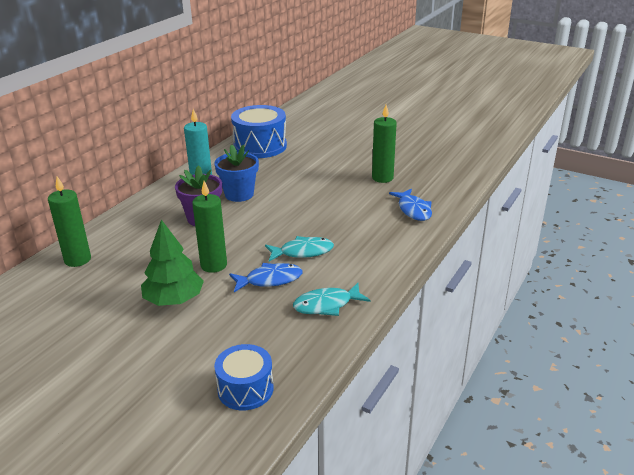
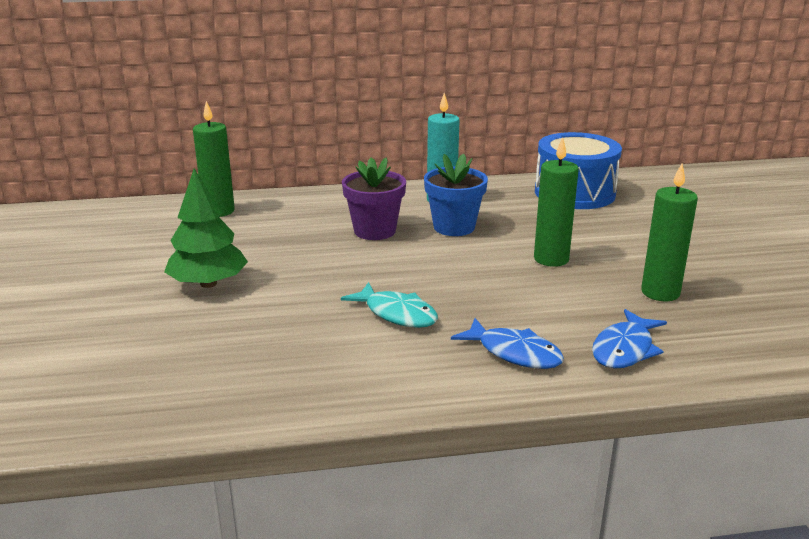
camera: 50 degrees right, 5 degrees down
(214, 265) = (296, 275): green candle -> green candle (551, 259)
(245, 389) = (90, 395): blue drum -> none
(270, 280) = (311, 319): blue fish -> blue fish (514, 353)
(327, 305) = (307, 378): turquoise fish -> none

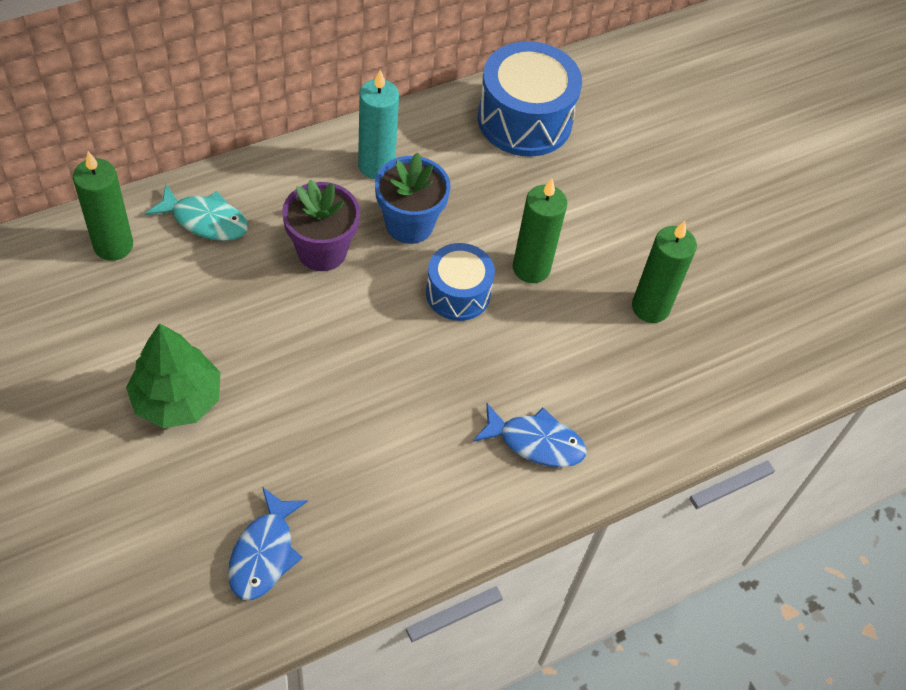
camera: 25 degrees left, 30 degrees up
(397, 314) = (403, 406): turquoise fish -> turquoise fish (205, 220)
(478, 263) = (458, 293): none -> blue drum
(624, 349) = (634, 411): blue fish -> blue fish (264, 553)

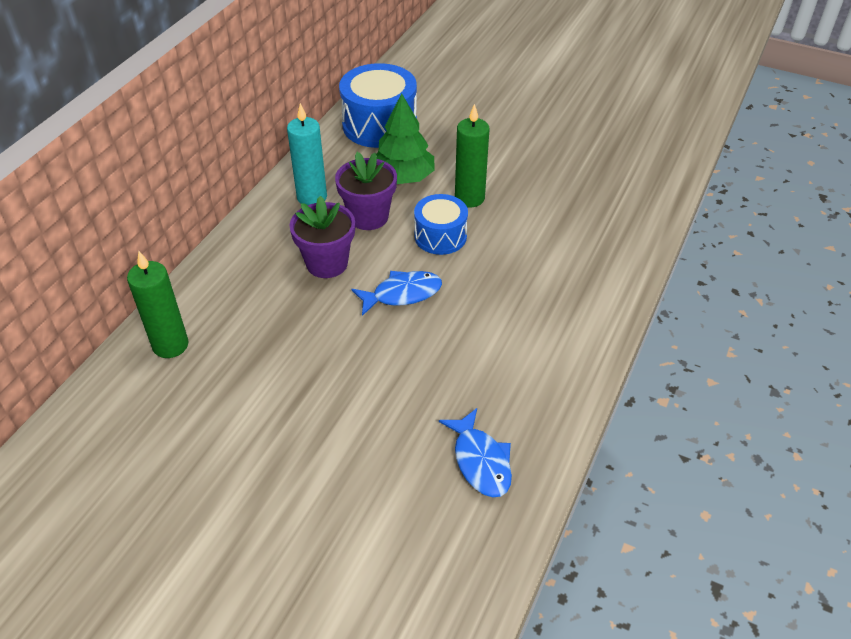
camera: 30 degrees left, 10 degrees down
(177, 399) = (319, 409): green tree -> green tree (403, 177)
(205, 220) = (225, 292): turquoise fish -> none
(409, 224) = (368, 217): blue flower pot -> purple flower pot
(535, 442) = (575, 287): blue fish -> blue fish (402, 294)
(650, 307) = (559, 179): green candle -> none

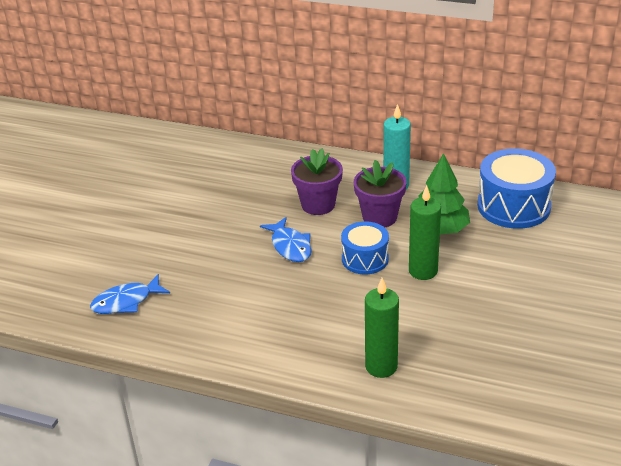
camera: 85 degrees right, 10 degrees down
(170, 345) = (226, 154): green candle -> green candle (381, 366)

